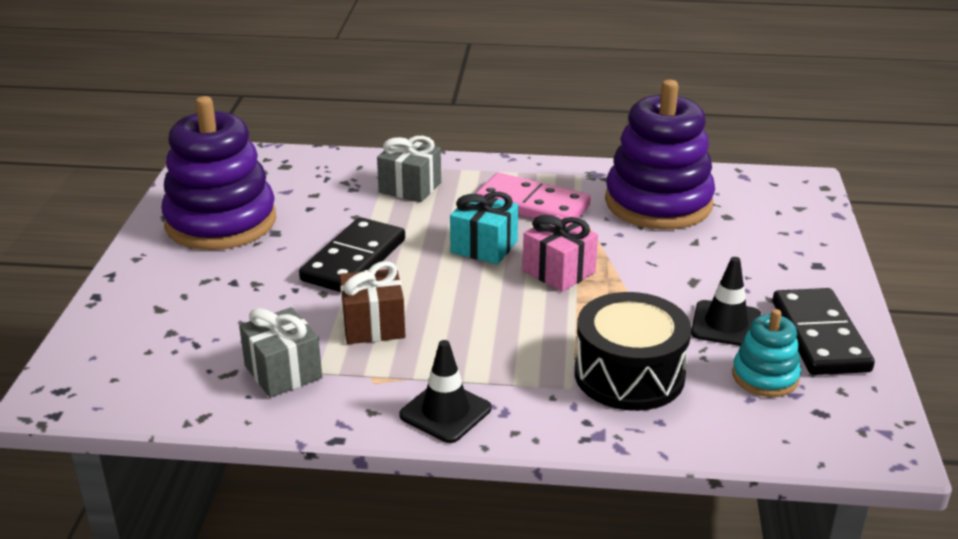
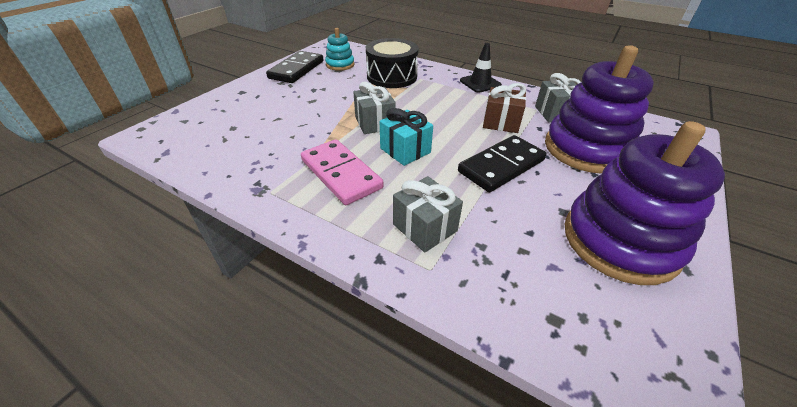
camera: 155 degrees left, 10 degrees up
(559, 272) = (375, 123): pink gift -> grey gift
(658, 203) = (255, 148): purple stacking toy -> purple stacking toy (586, 149)
(725, 324) = (326, 82): black traffic cone -> none

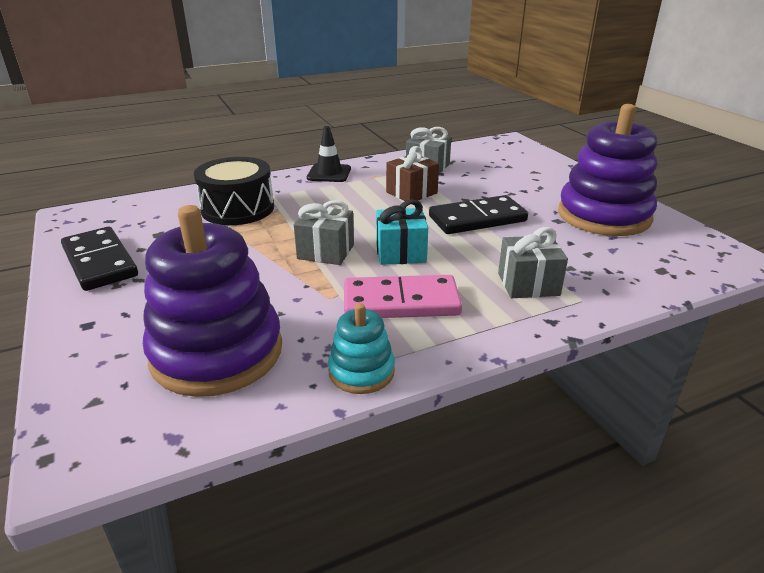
camera: 55 degrees left, 10 degrees down
(340, 65) = (146, 228): turquoise stacking toy -> turquoise stacking toy (361, 371)
(501, 166) = (477, 219): black domino -> black domino turned 75 degrees clockwise
(586, 149) = (491, 179): purple stacking toy -> purple stacking toy (217, 352)

